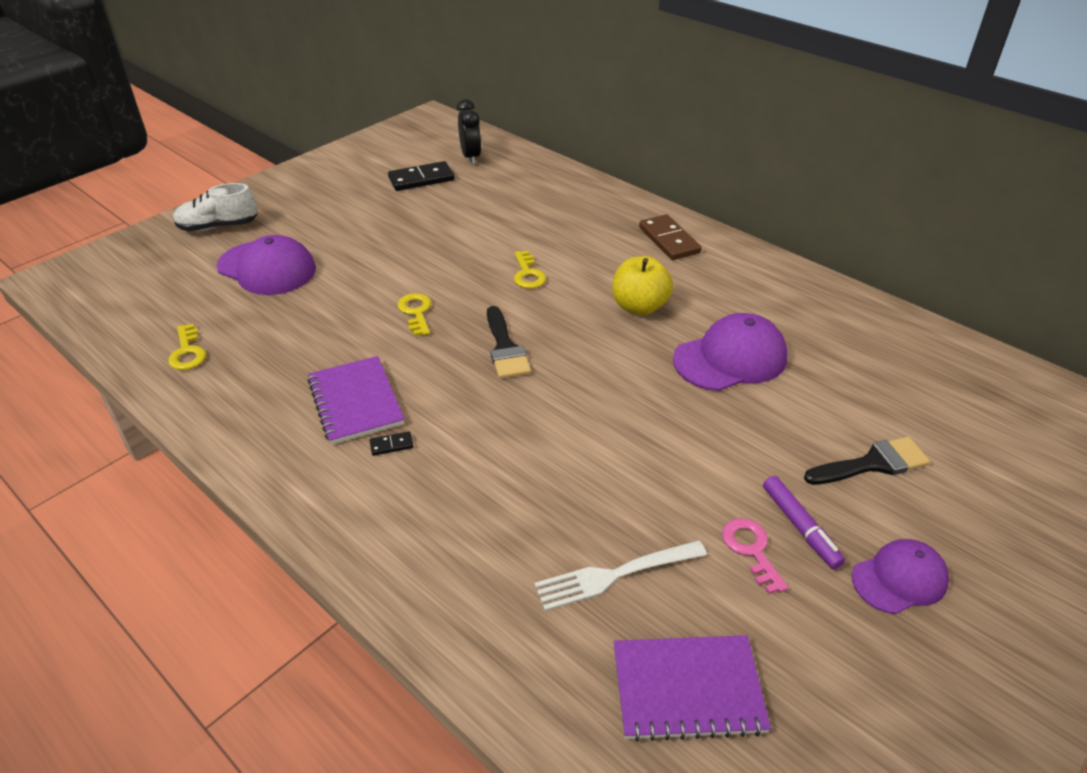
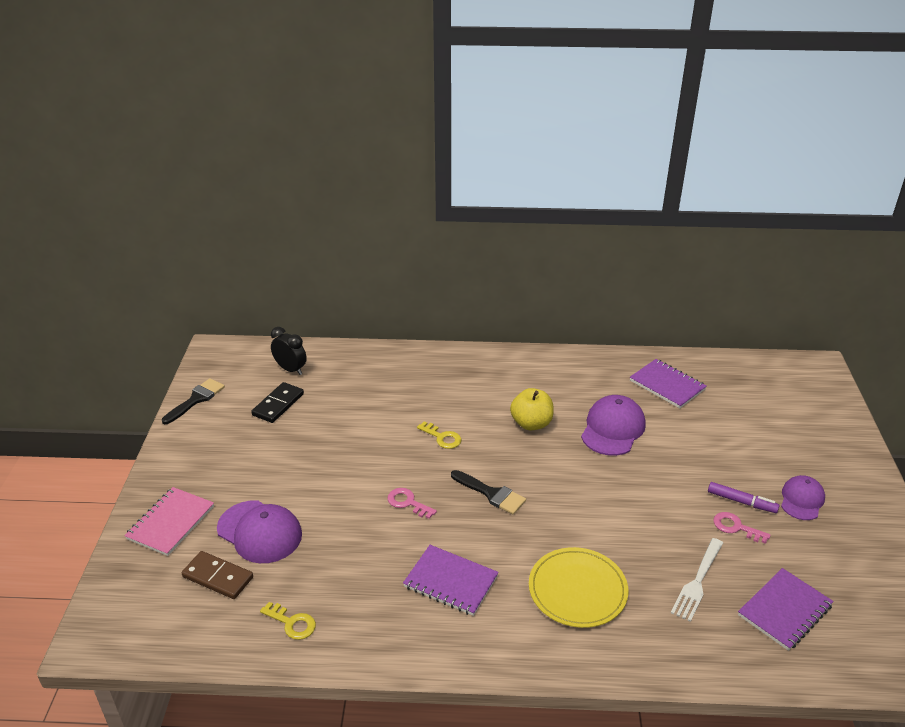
camera: 40 degrees left, 5 degrees down
(218, 227) = (171, 523): white shoe -> pink notebook
(267, 268) = (259, 532): purple cap -> purple cap turned 45 degrees clockwise
(391, 445) = (506, 592): black domino -> none
(416, 312) = (407, 503): yellow key -> pink key
(464, 490) = (577, 590): none -> yellow plate
(669, 240) = (495, 369): brown domino -> brown domino (218, 577)
(868, 349) = (667, 385): none -> purple notebook
(872, 464) = (734, 449): black brush -> black brush (196, 399)

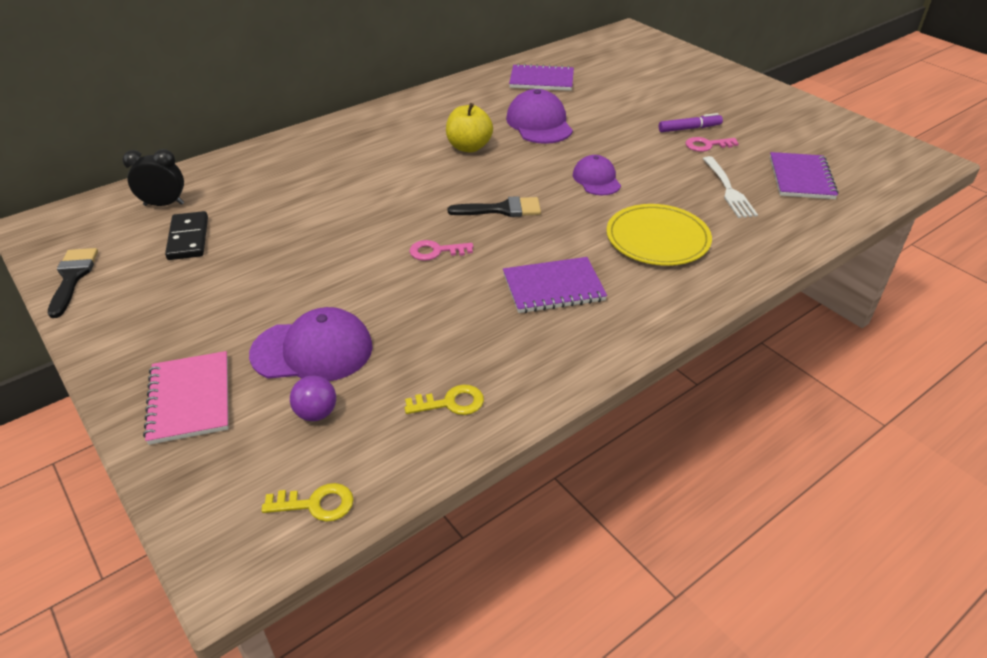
camera: 40 degrees left, 5 degrees up
(218, 577) = (316, 413): brown domino -> purple ball
(442, 437) = (402, 190): yellow key -> yellow key (316, 504)
(802, 500) = (723, 110): purple cap -> purple cap (596, 179)

